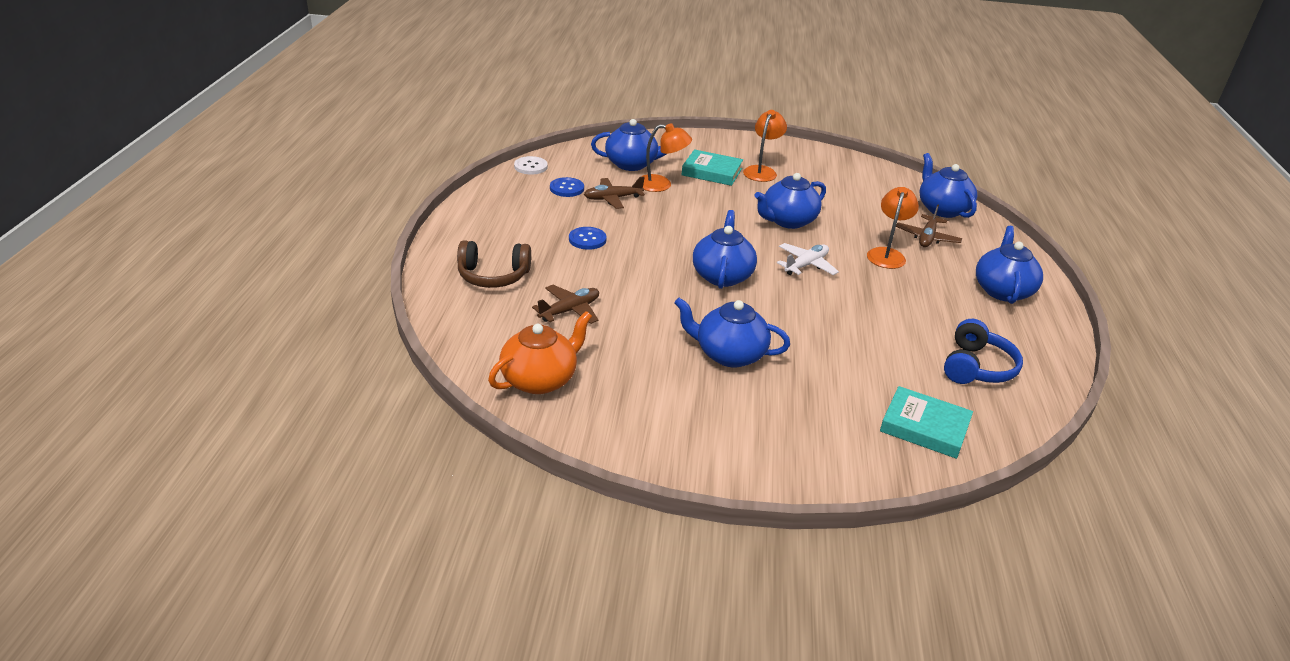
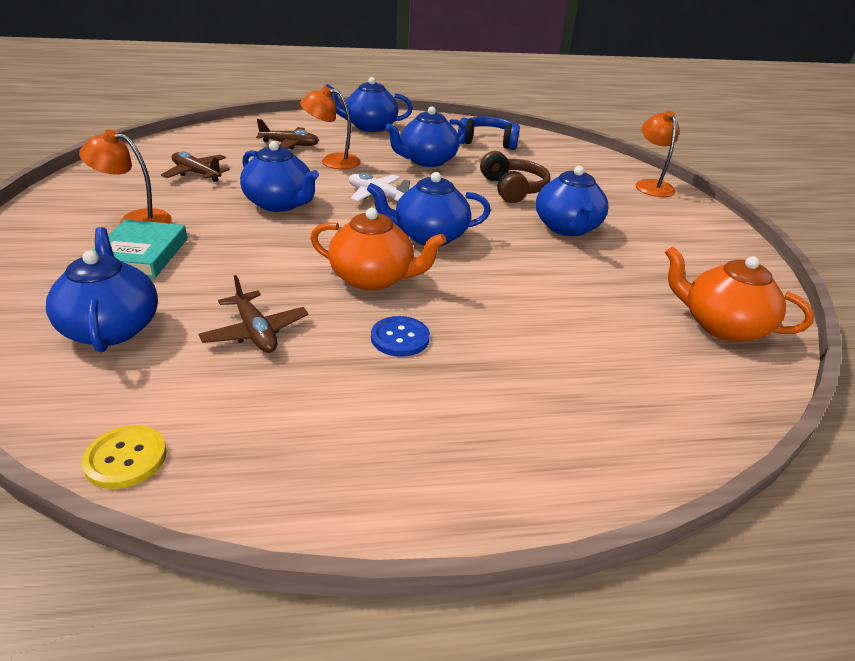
camera: 105 degrees left, 0 degrees up
(493, 276) = (562, 411): brown headphones -> brown headphones (513, 189)
(531, 167) = (126, 458): white button -> yellow button
(567, 188) = (227, 387): blue button -> none
(569, 310) = (583, 326): brown plane -> brown plane (196, 173)
(661, 185) = (194, 292): orange lamp -> orange lamp (651, 185)
(661, 242) = (373, 278): none -> orange teapot
(924, 427) = (577, 161): turquoise book -> none
(942, 209) = (225, 136): blue teapot -> blue teapot (427, 161)

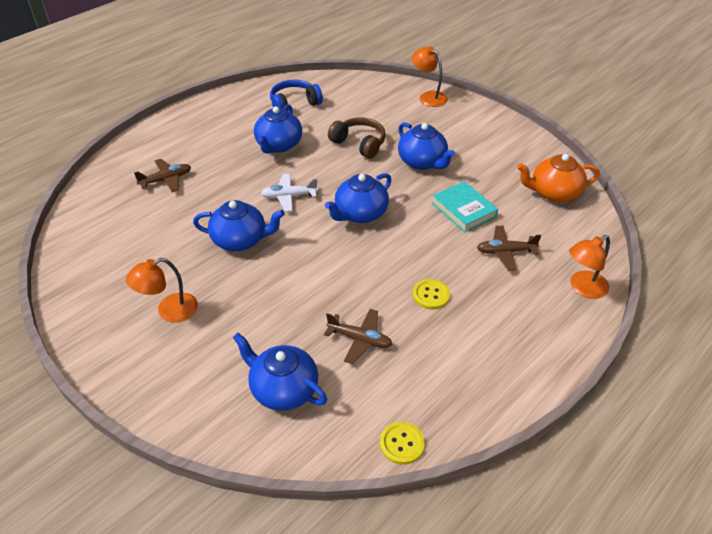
camera: 35 degrees left, 10 degrees up
(141, 255) = (218, 334): turquoise book -> turquoise book (464, 210)
(196, 173) = (143, 246): brown plane -> brown plane (505, 252)
(332, 161) = (218, 180): orange lamp -> orange lamp (583, 288)
(369, 127) = (196, 129): blue teapot -> none
(373, 278) = (370, 264): orange teapot -> none
(400, 338) = (431, 295): blue button -> yellow button

